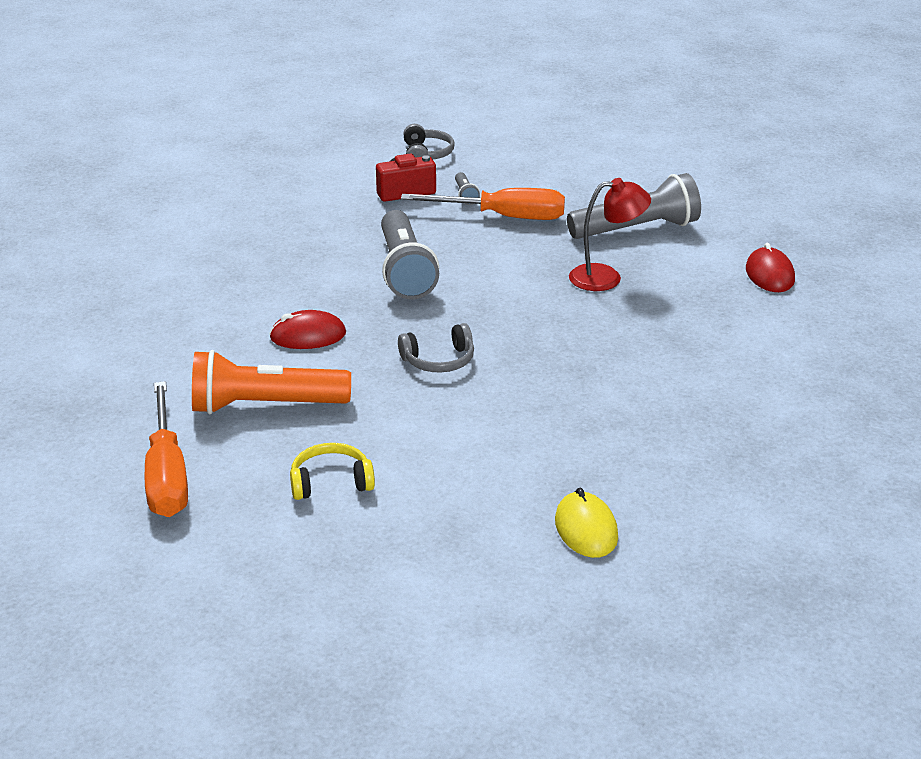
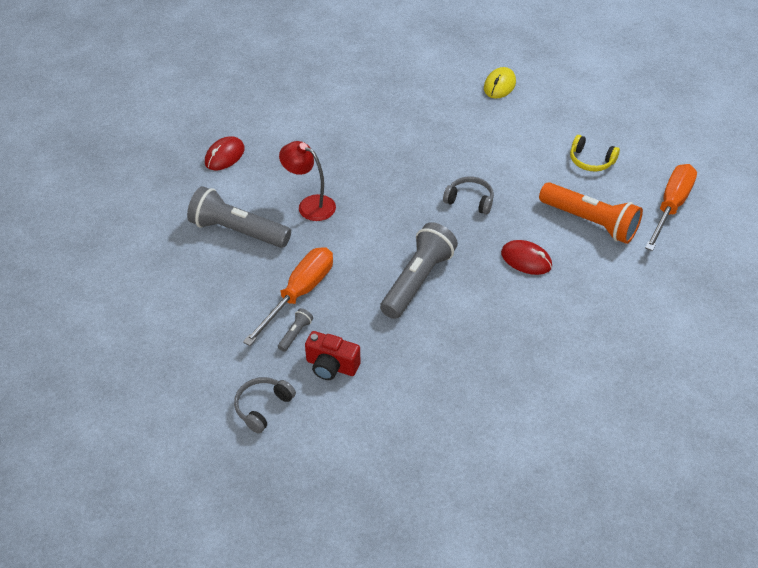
camera: 140 degrees left, 15 degrees up
(503, 217) = (299, 294): orange screwdriver -> orange screwdriver turned 75 degrees clockwise

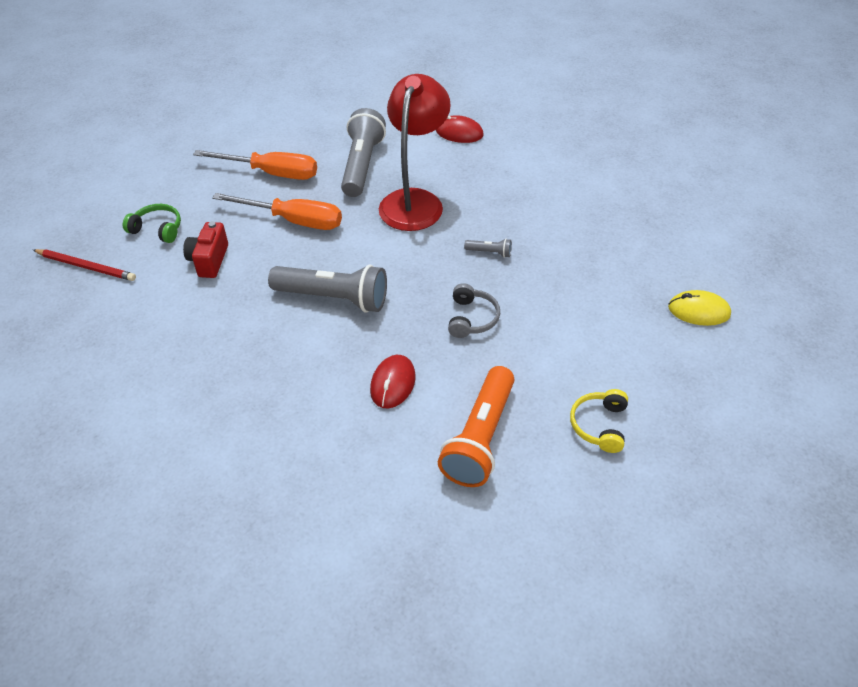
camera: 75 degrees right, 0 degrees up
(263, 407) = (157, 229): grey headphones -> green headphones
(295, 334) = (244, 229): grey flashlight -> grey flashlight (489, 252)
(298, 475) = (86, 267): none -> red pencil
(310, 205) = (415, 201): red lamp -> red lamp, size x1.63
(671, 206) = (548, 529): orange screwdriver -> orange screwdriver (272, 173)

